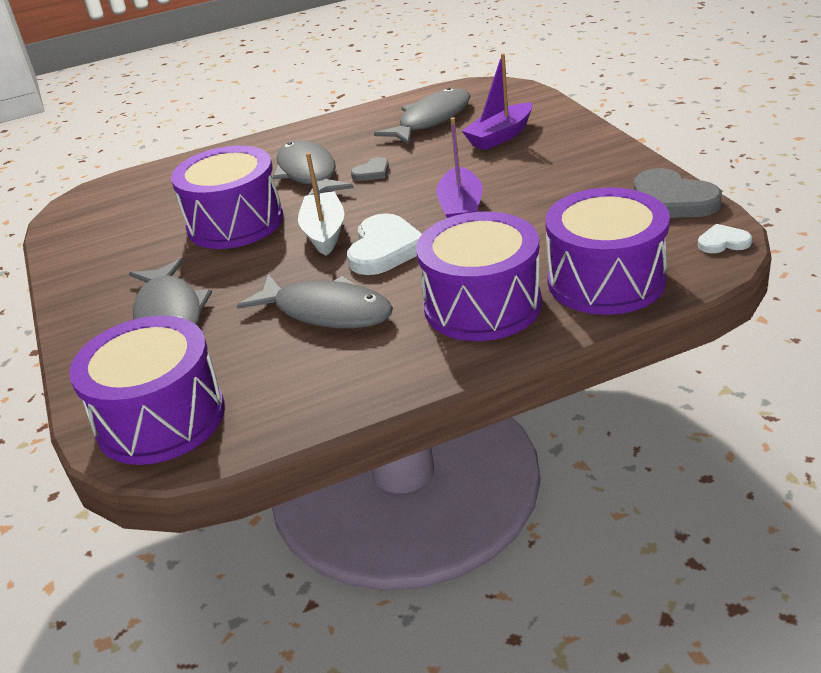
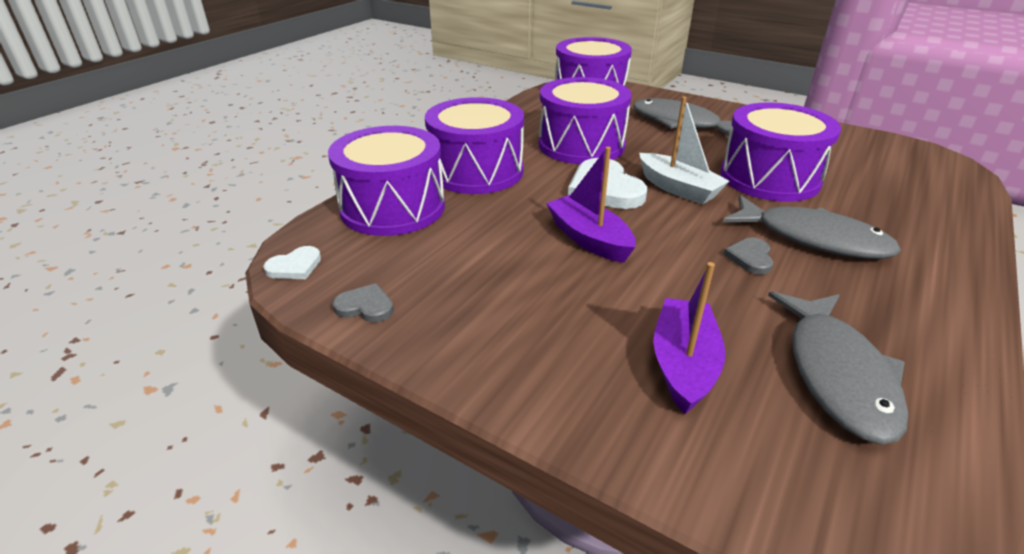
camera: 140 degrees right, 0 degrees up
(326, 311) = (581, 145): grey fish -> purple drum
(672, 200) = (365, 306): grey heart -> grey heart, size x0.52

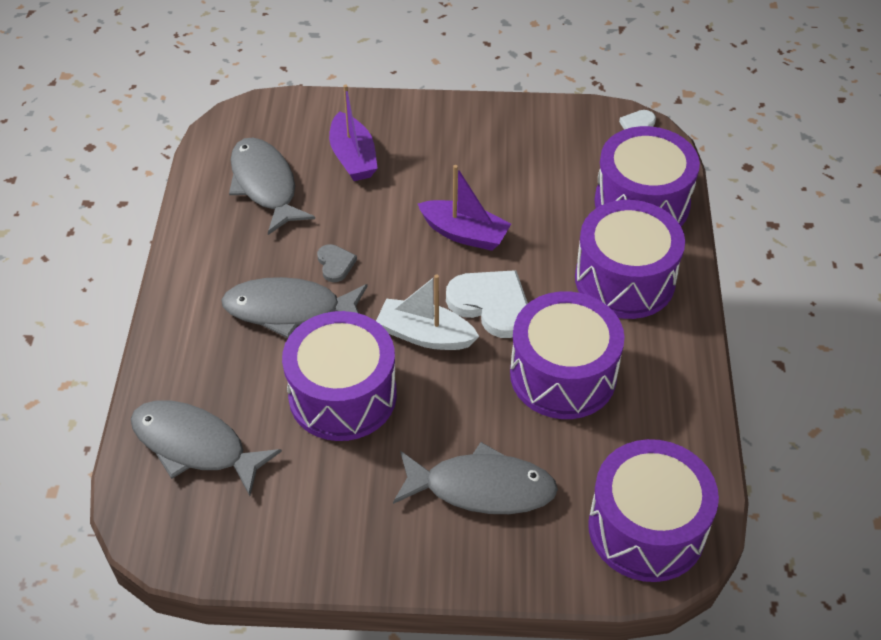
camera: 150 degrees right, 15 degrees up
(365, 306) = (560, 120): grey heart -> none
(911, 185) = (195, 446): none -> grey fish

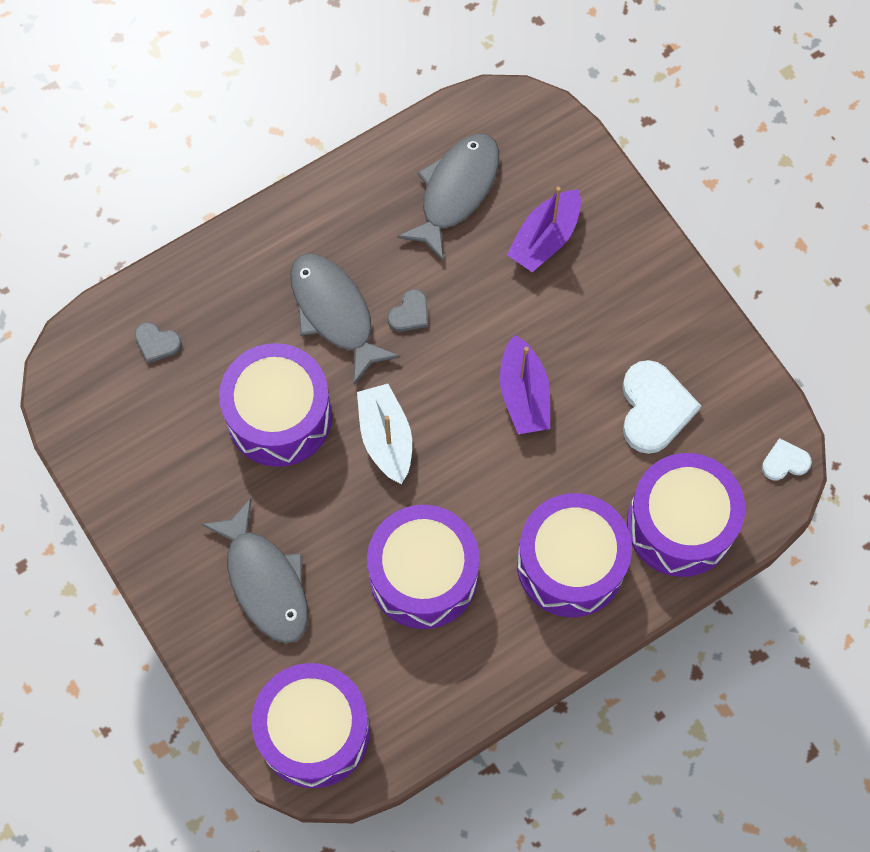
camera: 55 degrees right, 20 degrees up
(195, 446) = (157, 343): grey fish -> grey heart
(491, 304) = (458, 469): white heart -> white heart (654, 408)

